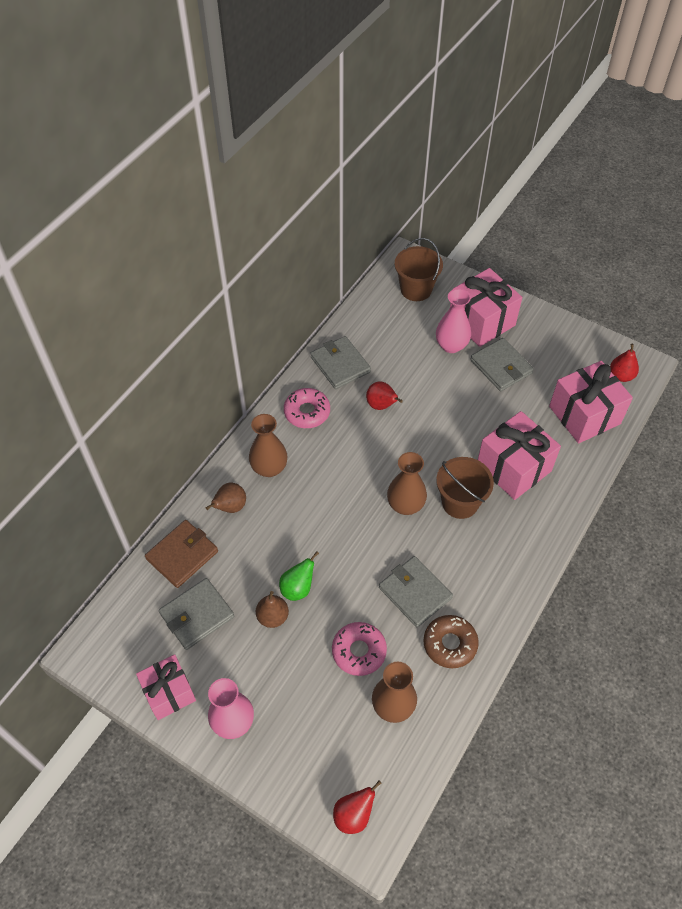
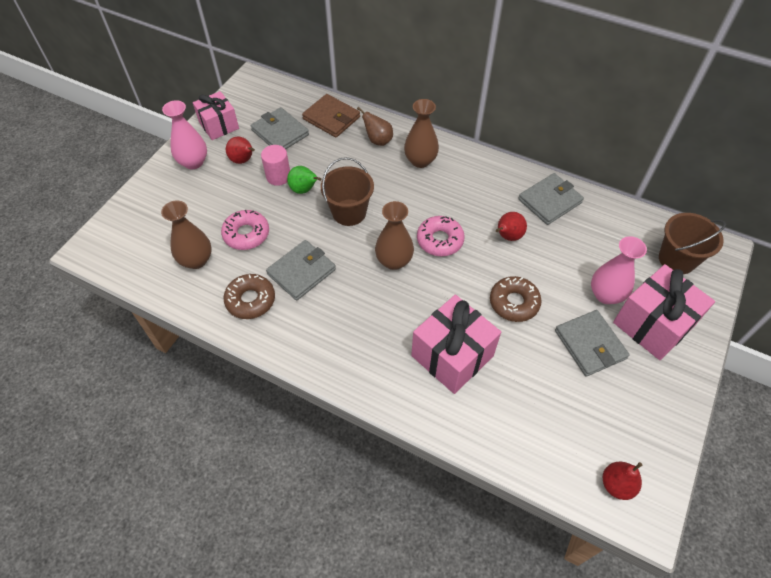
camera: 85 degrees right, 0 degrees up
(273, 617) = (278, 176): brown pear -> pink cylinder
(307, 412) = (486, 181): pink donut -> pink donut (440, 240)
(354, 815) = (112, 239): red pear -> red pear (243, 160)
(458, 413) = (514, 303): none -> brown donut
(460, 502) = (402, 306): brown bucket -> brown bucket (349, 212)
(501, 367) = (590, 344): grey wallet -> grey wallet turned 75 degrees counterclockwise
(584, 415) = (541, 435): pink gift -> none

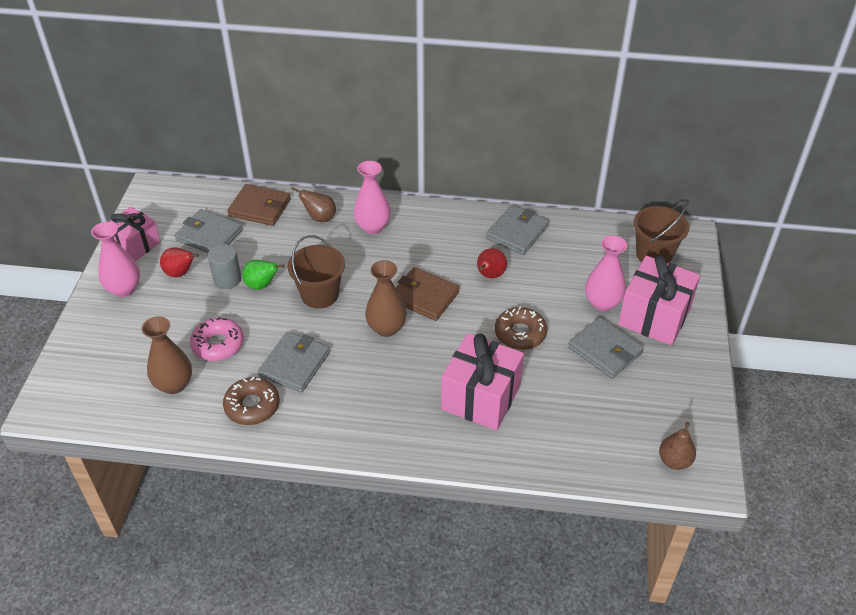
camera: 20 degrees left, 10 degrees down
(278, 176) = (227, 279): pink cylinder -> grey cylinder
(420, 161) = (372, 227): brown vase -> pink vase
(440, 240) = (424, 296): pink donut -> brown wallet
(616, 485) = (674, 461): red pear -> brown pear

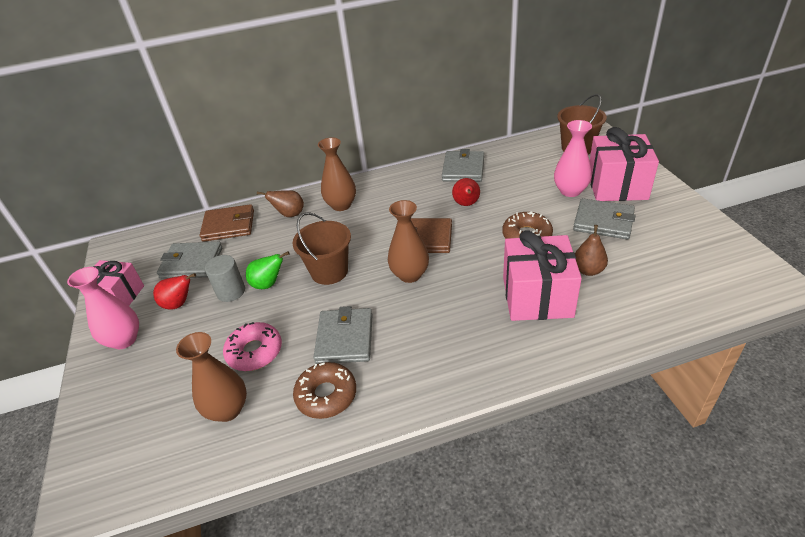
camera: 20 degrees left, 5 degrees down
(372, 227) = (341, 205): pink vase -> brown vase
(674, 461) = (736, 279): brown pear -> brown pear (588, 270)

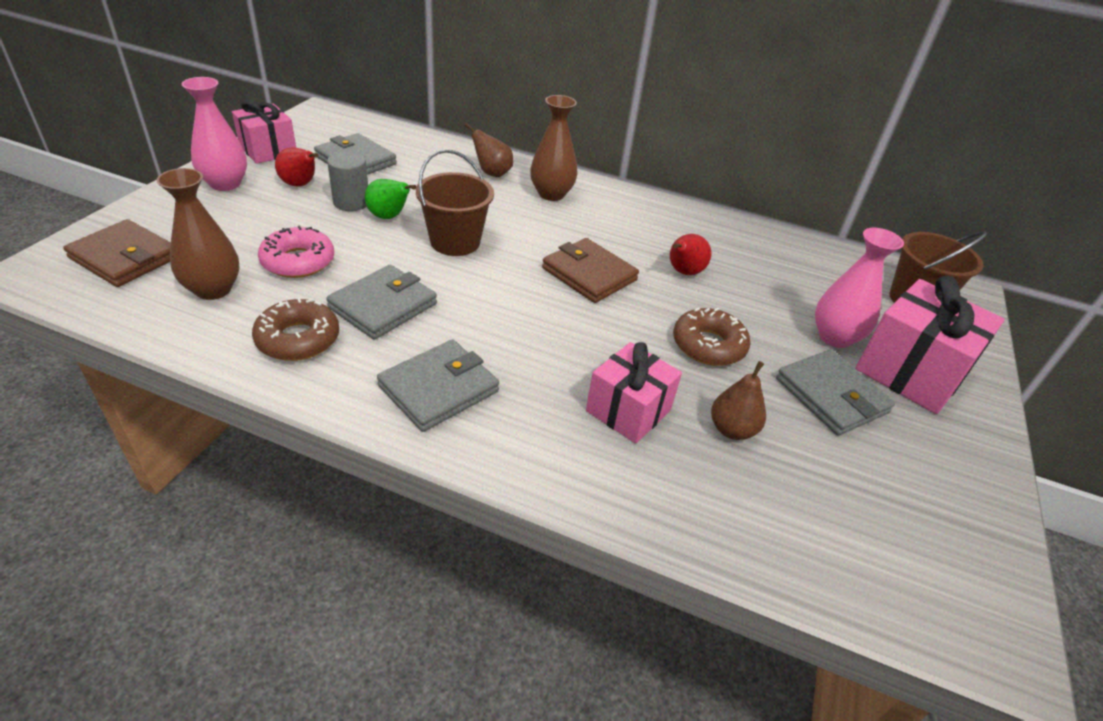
camera: 30 degrees right, 0 degrees up
(229, 225) = (427, 150): brown wallet -> brown wallet (125, 257)
(410, 275) = (525, 295): brown vase -> none
(463, 169) = (731, 238): grey wallet -> grey wallet (438, 388)
(537, 297) = (628, 410): pink gift -> pink gift, size x0.66

